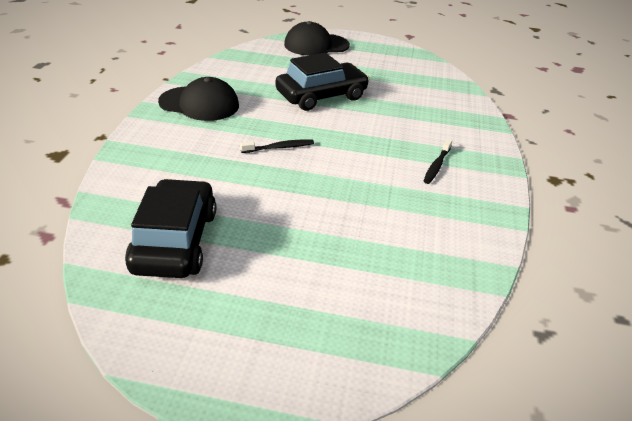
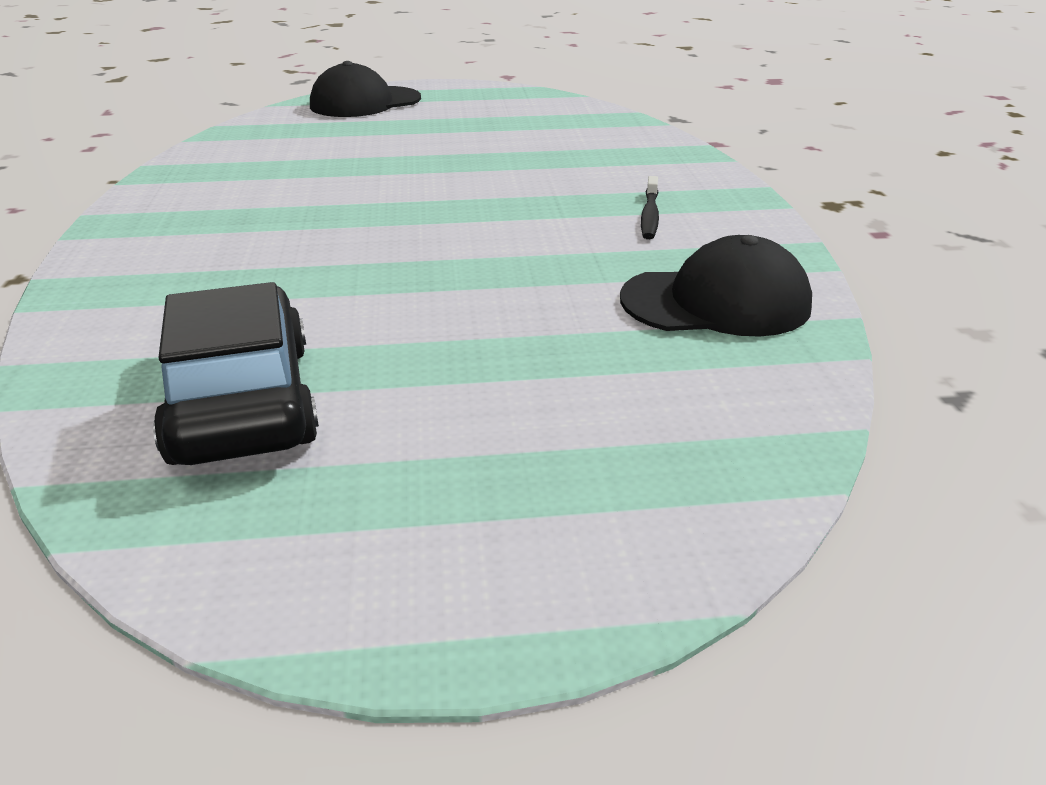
camera: 15 degrees left, 5 degrees down
(199, 104) = (195, 202): black cap -> black cap (716, 302)
(279, 147) = (373, 236): black toothbrush -> none
(321, 96) = (409, 161): black car -> none

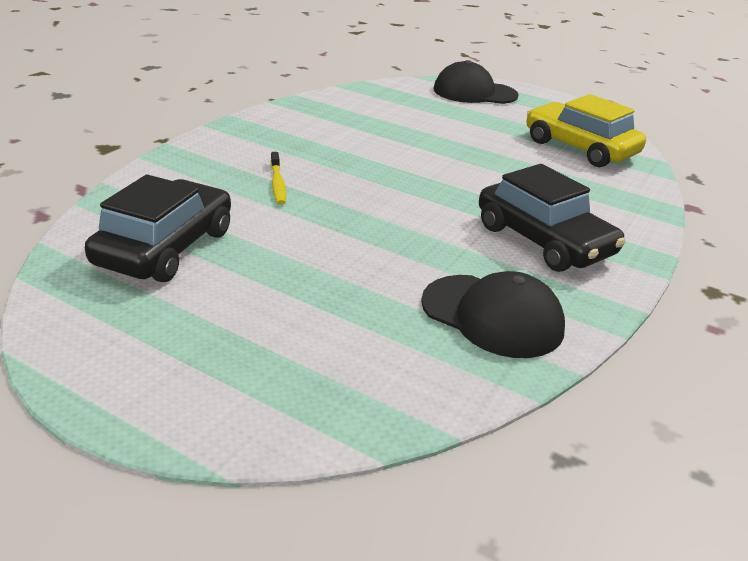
camera: 35 degrees right, 0 degrees up
(280, 268) = (278, 184): none -> yellow toothbrush
(550, 123) = (580, 148): none -> yellow car
(650, 215) = (544, 240): black toothbrush -> black car

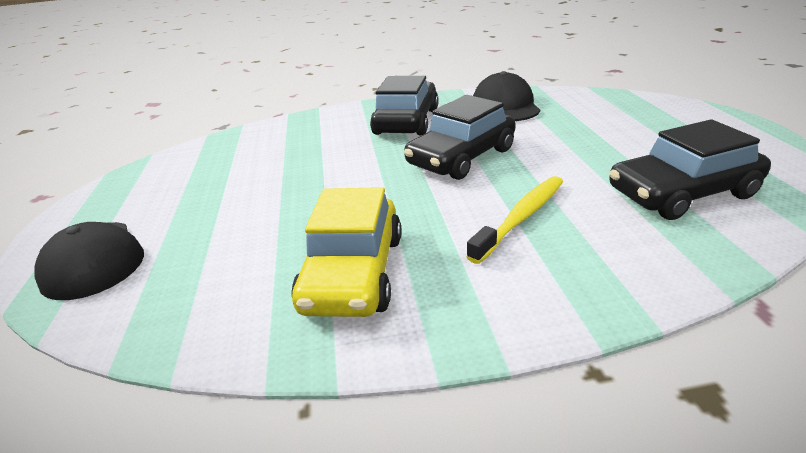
camera: 125 degrees left, 0 degrees up
(278, 184) = (521, 218): yellow toothbrush -> yellow toothbrush, size x1.59
(404, 217) = (461, 157): none -> black car
(580, 148) = (221, 160): yellow car -> yellow car (353, 273)

